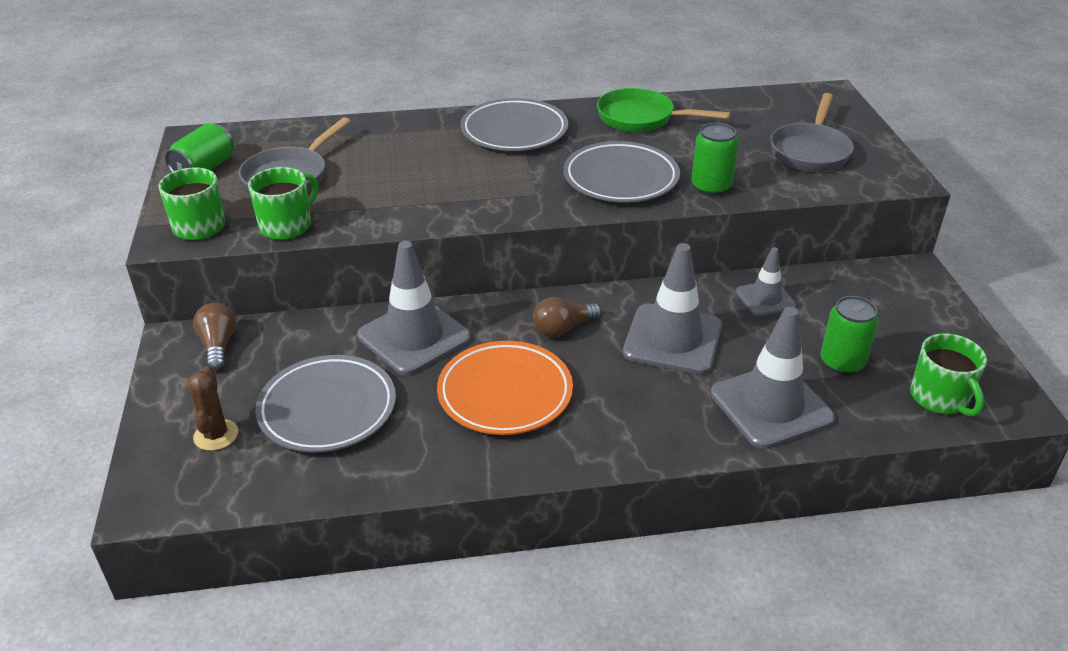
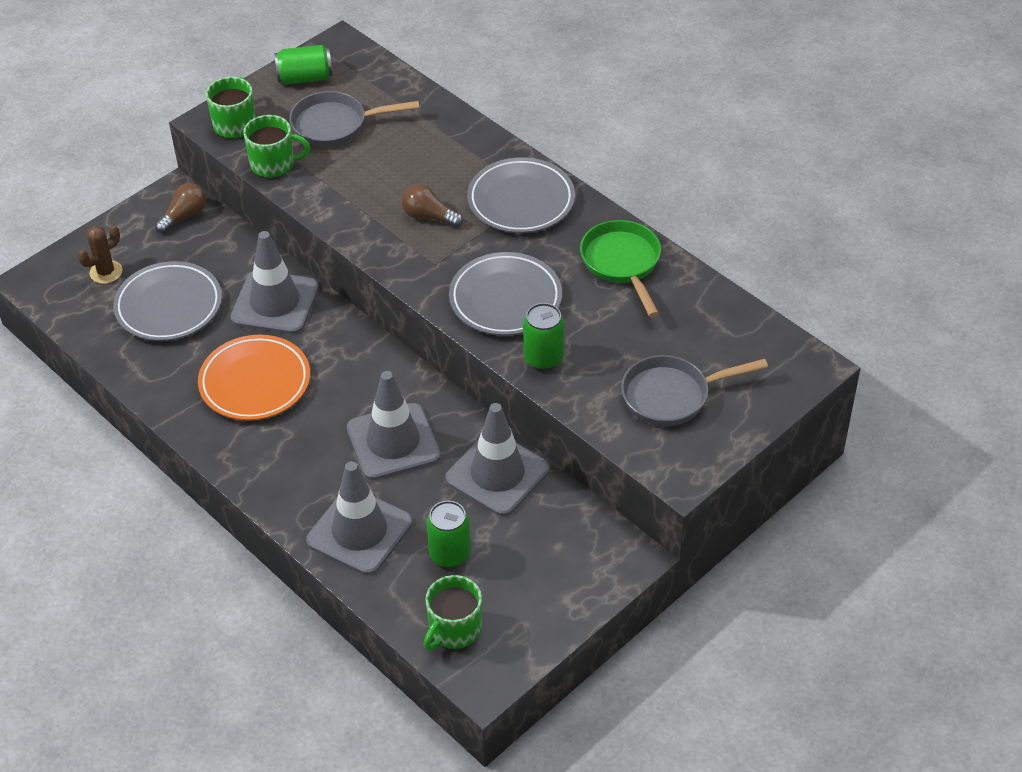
camera: 55 degrees right, 10 degrees up
(563, 328) = (353, 375): brown light bulb -> brown light bulb (429, 216)
(765, 299) = (497, 474): grey traffic cone -> grey traffic cone, size x1.77

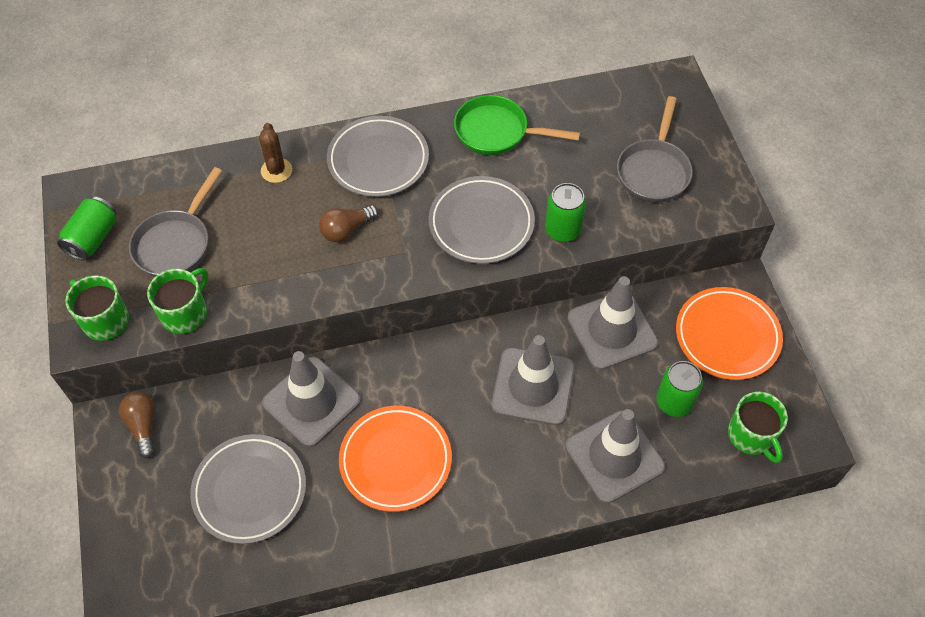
camera: 60 degrees left, 10 degrees up
(106, 272) = (162, 527): brown cactus -> brown cactus (276, 170)
(558, 567) = (727, 336): none -> orange plate

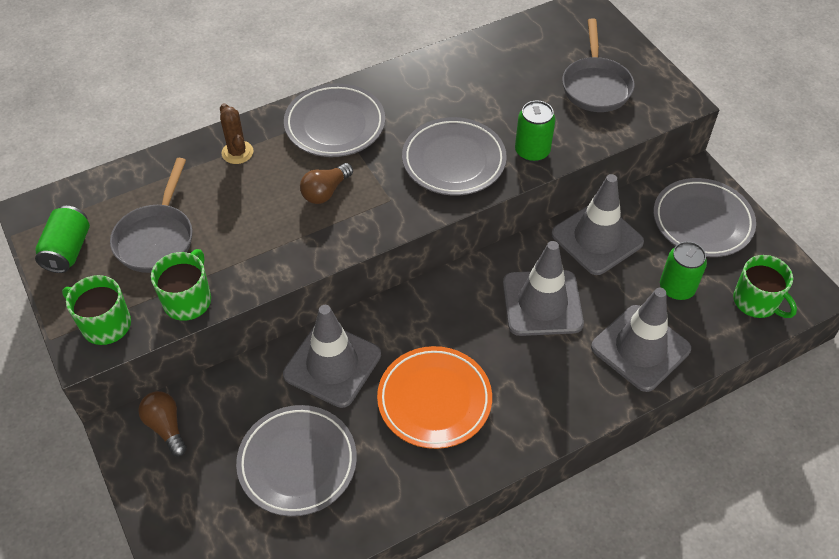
camera: 15 degrees left, 5 degrees down
(497, 132) = (440, 80): green pan -> none
(727, 336) = (702, 221): orange plate -> grey plate

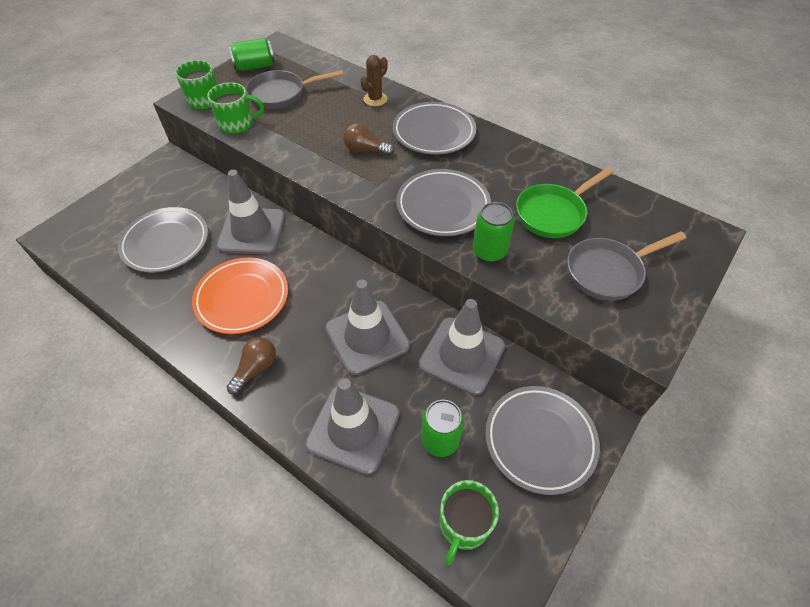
camera: 65 degrees right, 0 degrees up
(166, 427) = (175, 174): brown light bulb -> brown light bulb (255, 369)
(509, 87) = (553, 213): none -> green pan

